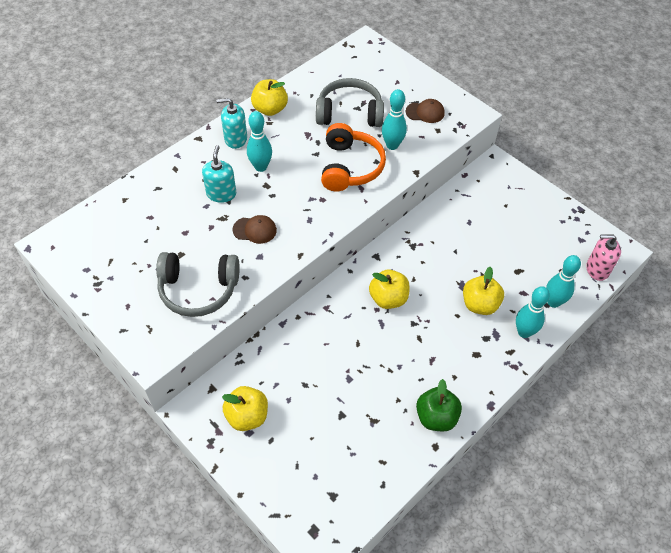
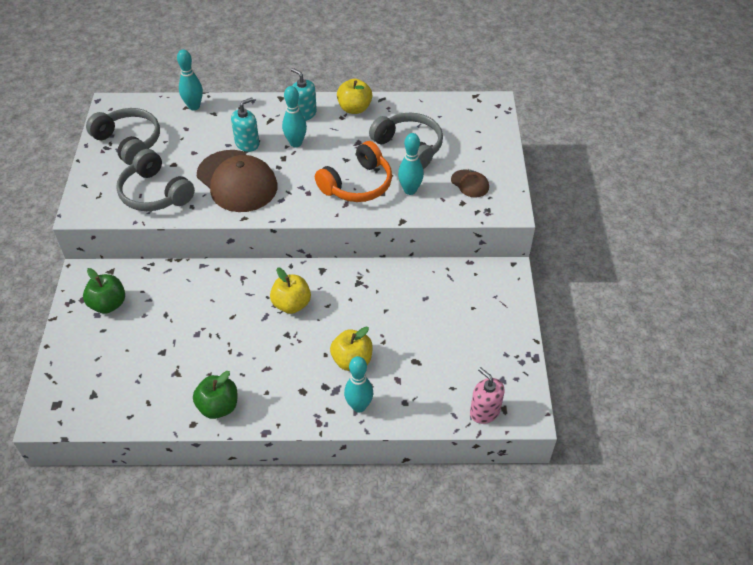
camera: 45 degrees right, 5 degrees down
(113, 264) = (129, 142): none -> grey headphones
(247, 416) = (108, 304): yellow apple -> green apple
(255, 230) = (237, 181): brown cap -> brown cap, size x2.22
(553, 302) = (412, 405): turquoise bowling pin -> turquoise bowling pin (194, 106)

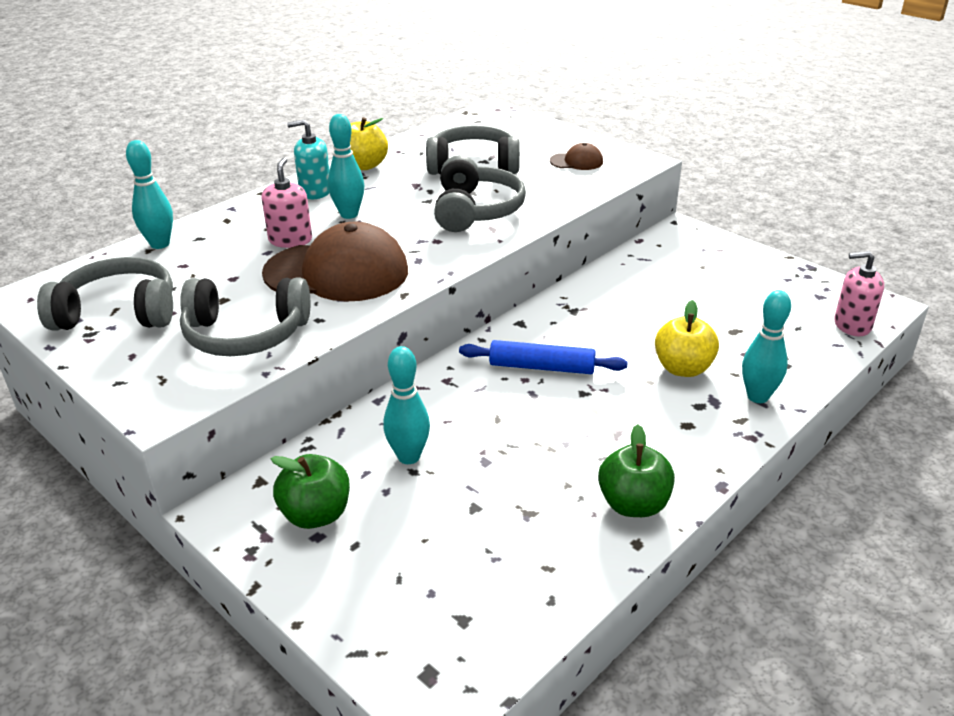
camera: 45 degrees left, 15 degrees down
(247, 143) = (290, 240): turquoise soap dispenser -> pink soap dispenser
(291, 304) = (541, 367): yellow apple -> blue rolling pin
(357, 184) = (476, 210): orange headphones -> grey headphones
(410, 190) = (534, 190): turquoise bowling pin -> turquoise bowling pin (409, 456)

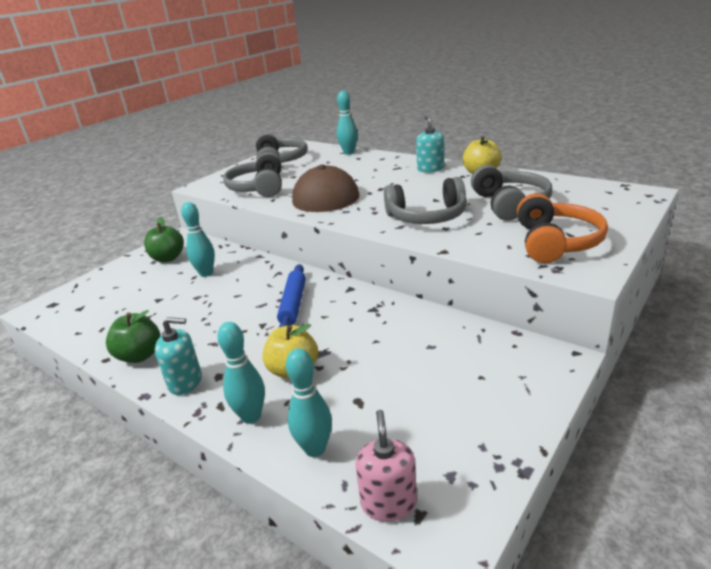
camera: 85 degrees right, 5 degrees down
(290, 240) = (362, 176): pink soap dispenser -> none
(349, 214) = (402, 183): turquoise bowling pin -> turquoise bowling pin (315, 449)
(576, 161) = (555, 242): brown cap -> orange headphones
(697, 452) = (185, 382): none -> turquoise soap dispenser

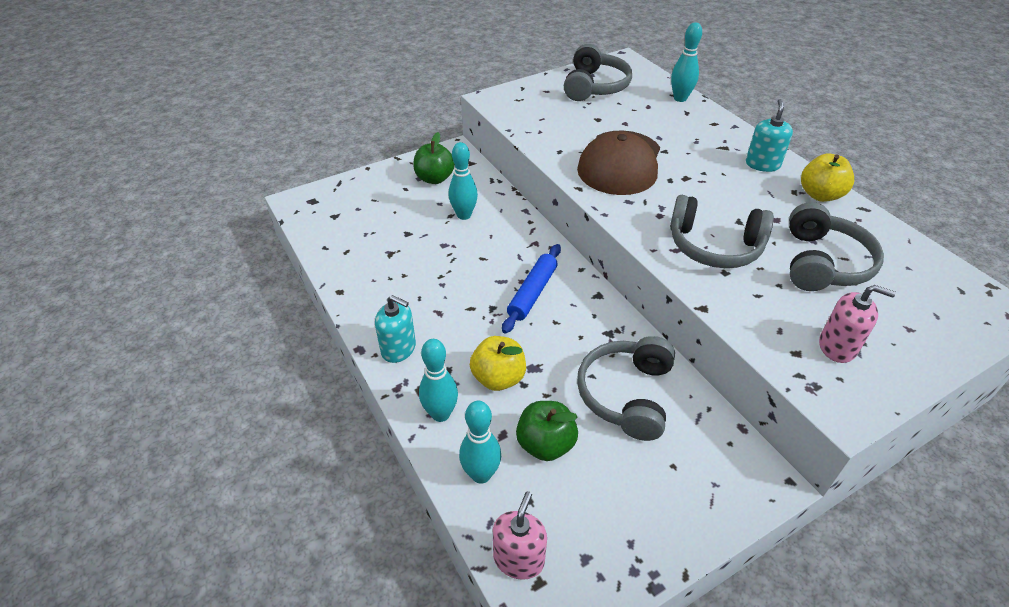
camera: 20 degrees right, 15 degrees up
(140, 355) = (370, 299): green apple -> green apple (545, 444)
(258, 187) = (552, 125): grey headphones -> grey headphones (626, 395)
(555, 242) = (837, 347): orange headphones -> pink soap dispenser

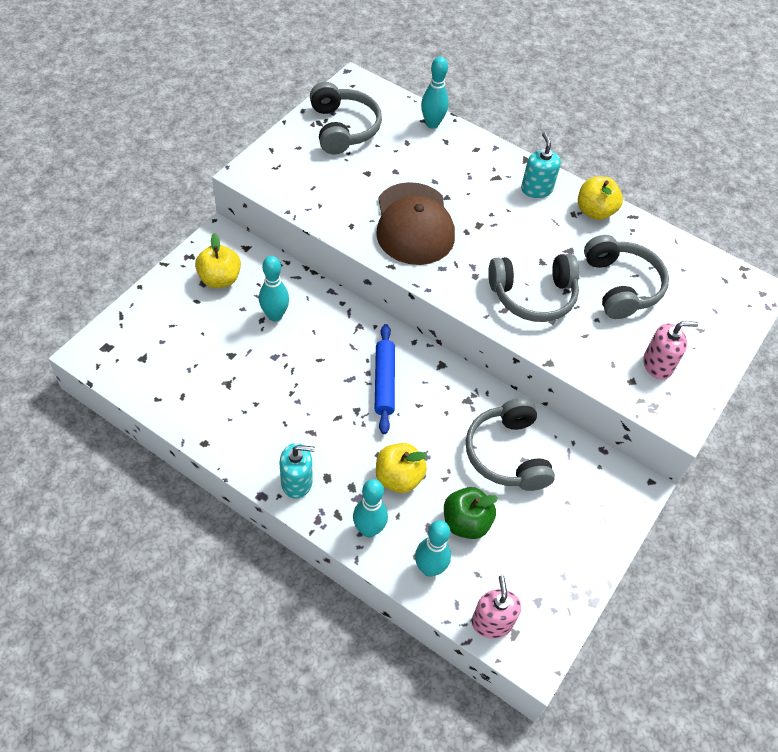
camera: 30 degrees left, 10 degrees up
(434, 178) = (220, 279): green apple -> yellow apple

